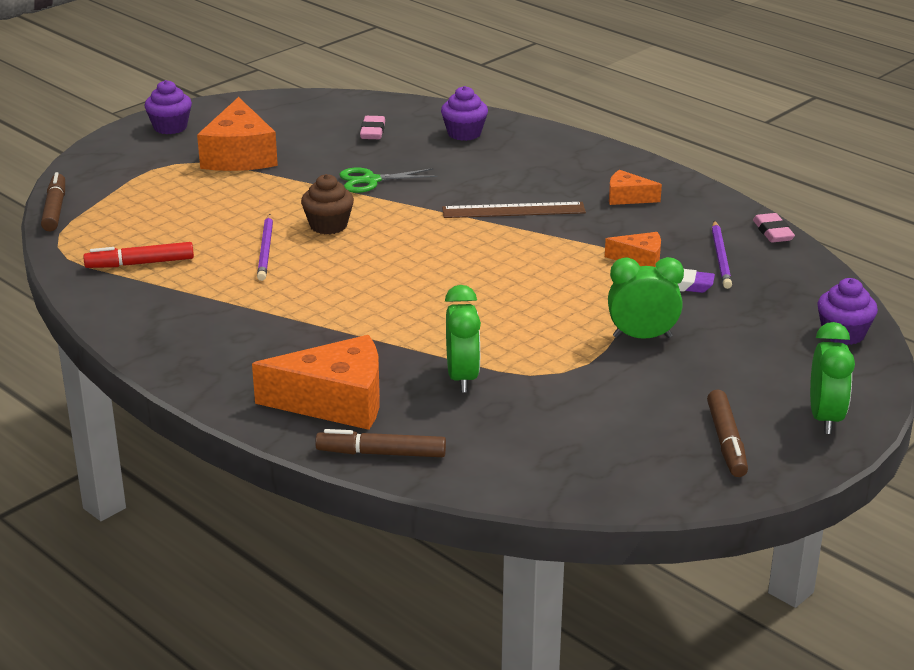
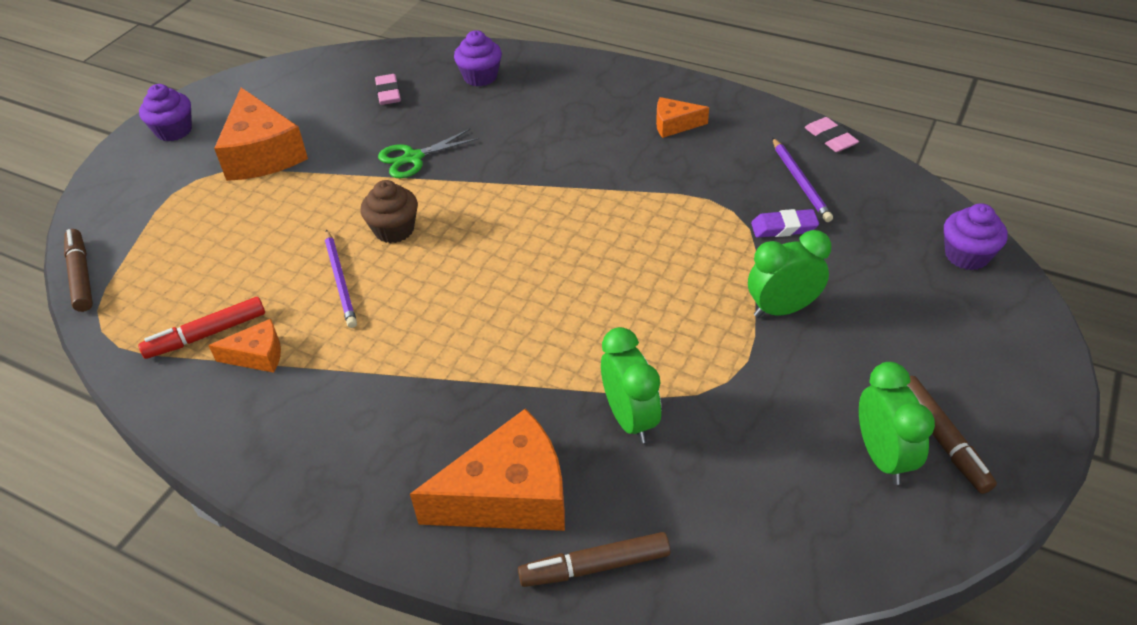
camera: 15 degrees left, 15 degrees up
(513, 210) = (573, 166): brown ruler -> none
(640, 259) = (726, 202): orange cheese -> orange cheese (257, 355)
(825, 418) = (1016, 377): green clock -> green clock (882, 456)

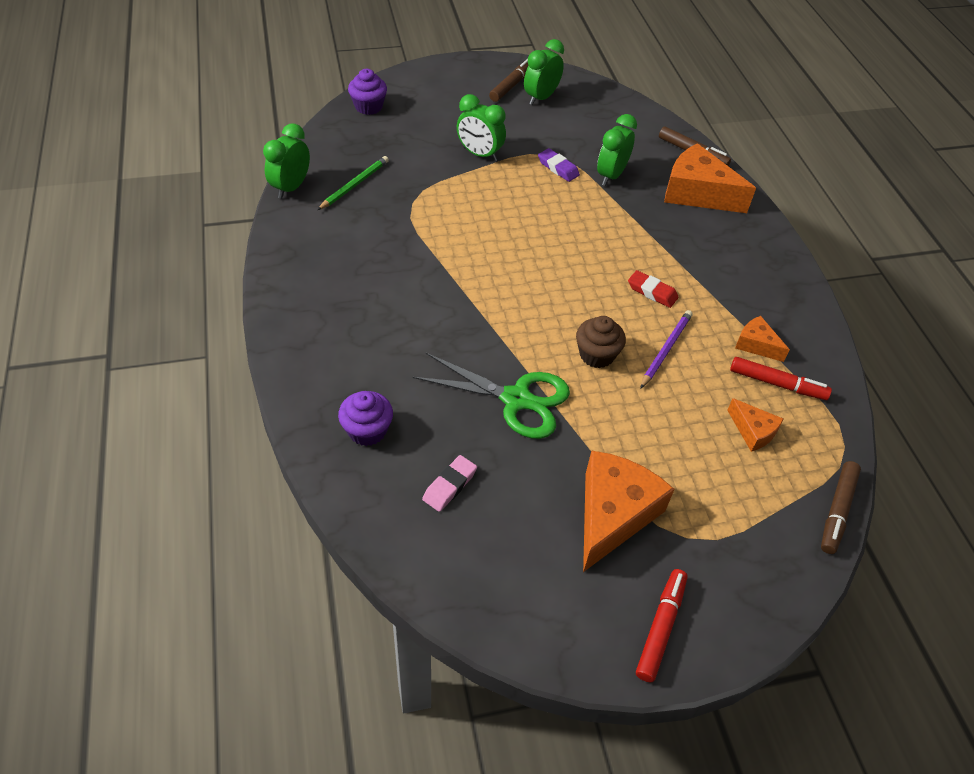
camera: 135 degrees left, 5 degrees up
(174, 131) = (660, 628): purple cupcake -> red marker
(413, 158) = (516, 399): green scissors -> green scissors, size x1.56
(413, 321) = (652, 292): none -> red eraser
(674, 125) = (338, 268): orange cheese -> orange cheese (753, 431)
(784, 227) = (408, 176): purple eraser -> purple eraser (558, 168)
(800, 182) = (354, 185): purple pencil -> green pencil
(830, 138) = (291, 187): pink eraser -> green clock

